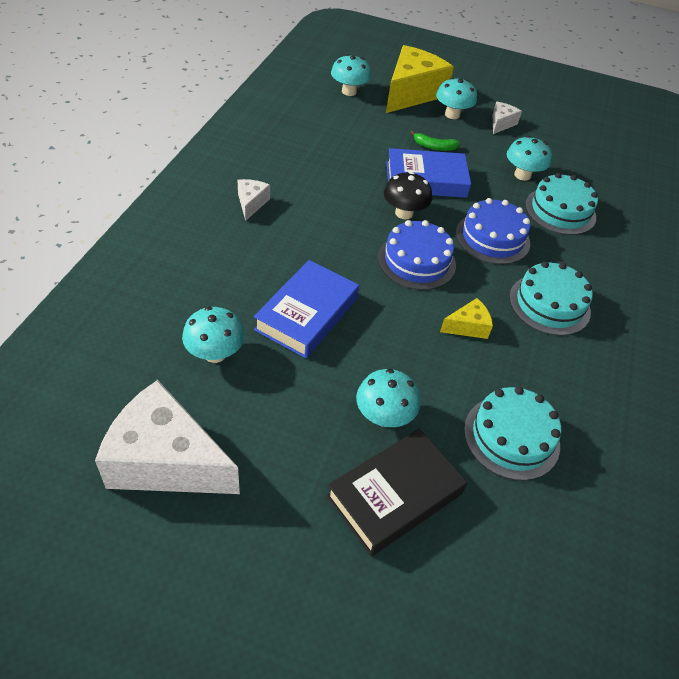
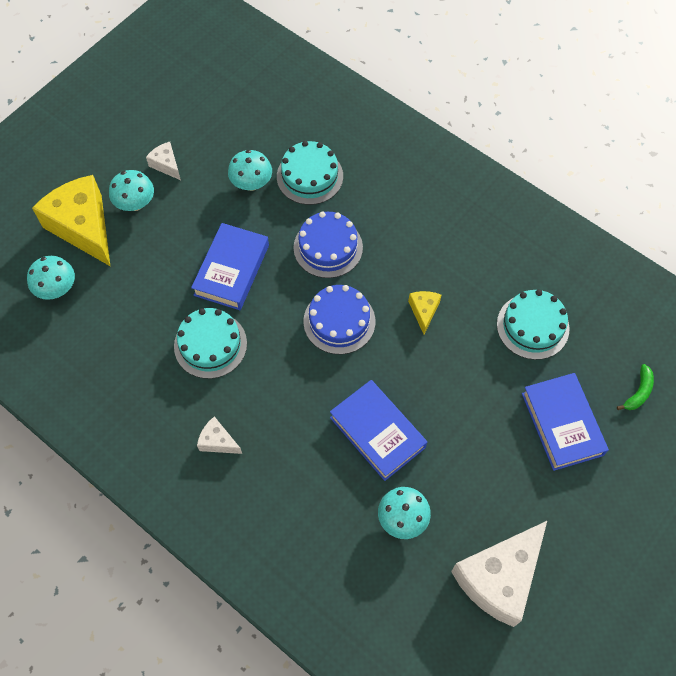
camera: 65 degrees left, 15 degrees up
(384, 416) = (495, 407): turquoise mushroom -> none
(394, 495) = (562, 424): black book -> blue book
(404, 213) = (273, 308): black mushroom -> none
(434, 147) = (183, 242): green banana -> green banana (638, 392)
(549, 304) = (416, 240): turquoise cake -> turquoise cake (210, 345)

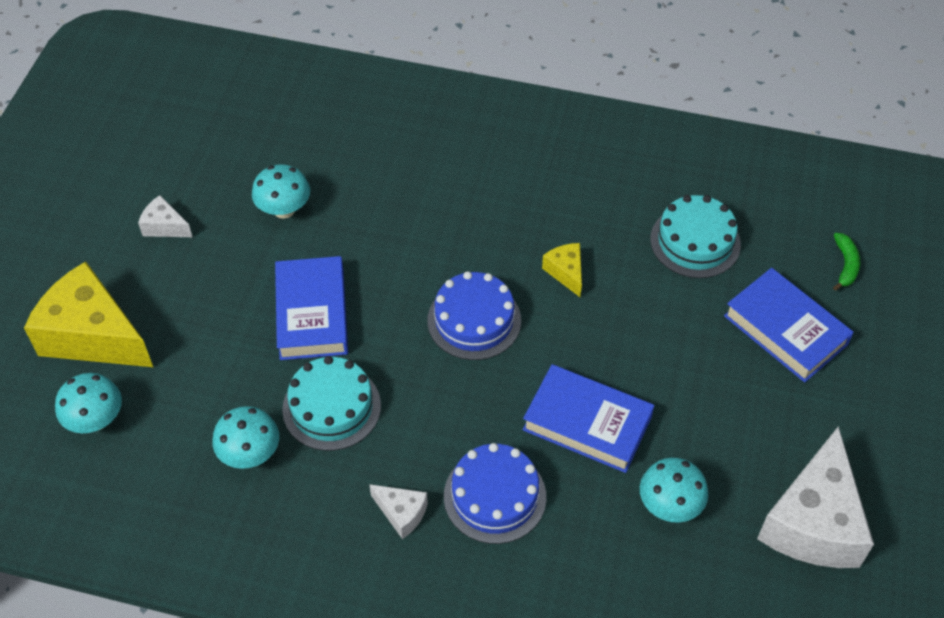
camera: 25 degrees left, 10 degrees down
(135, 203) = (148, 284): turquoise mushroom -> turquoise mushroom (250, 454)
(218, 441) = (402, 513): white cheese -> white cheese turned 150 degrees counterclockwise
(309, 176) = (351, 177): turquoise cake -> none
(328, 247) = (415, 245): blue cake -> blue cake (495, 496)

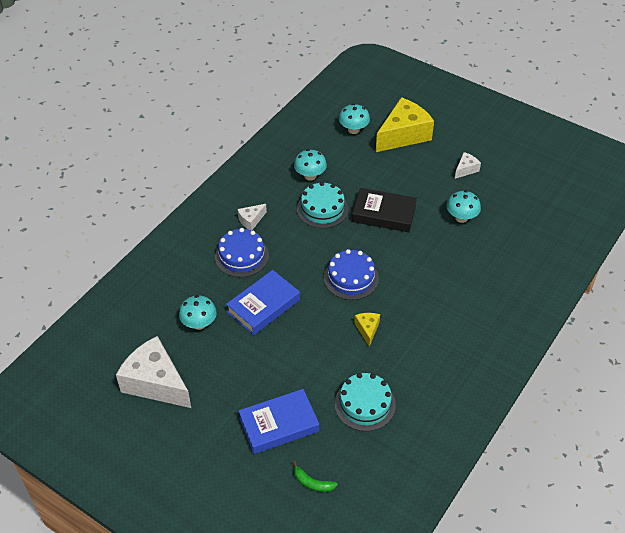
camera: 110 degrees right, 5 degrees down
(312, 313) = (384, 214): blue book -> black book
(566, 272) = (367, 329): yellow cheese -> yellow cheese turned 90 degrees counterclockwise

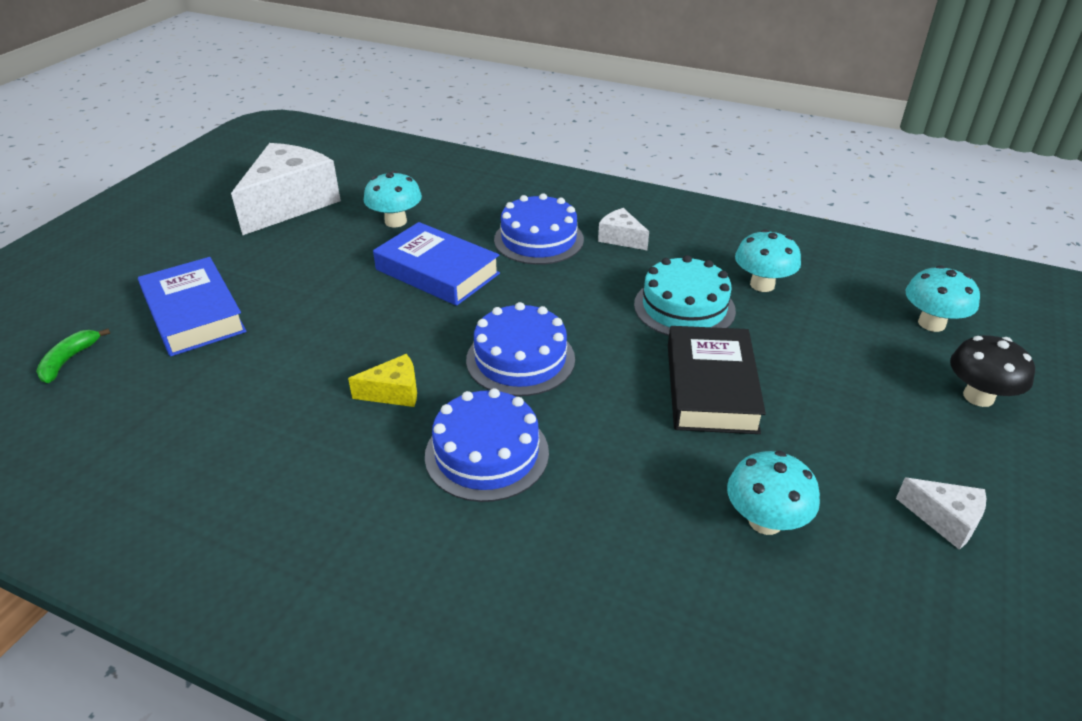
camera: 80 degrees right, 10 degrees down
(365, 404) = (216, 405): turquoise cake -> none
(403, 135) = (978, 397): yellow cheese -> black mushroom
(414, 297) = (487, 453): none -> blue cake

